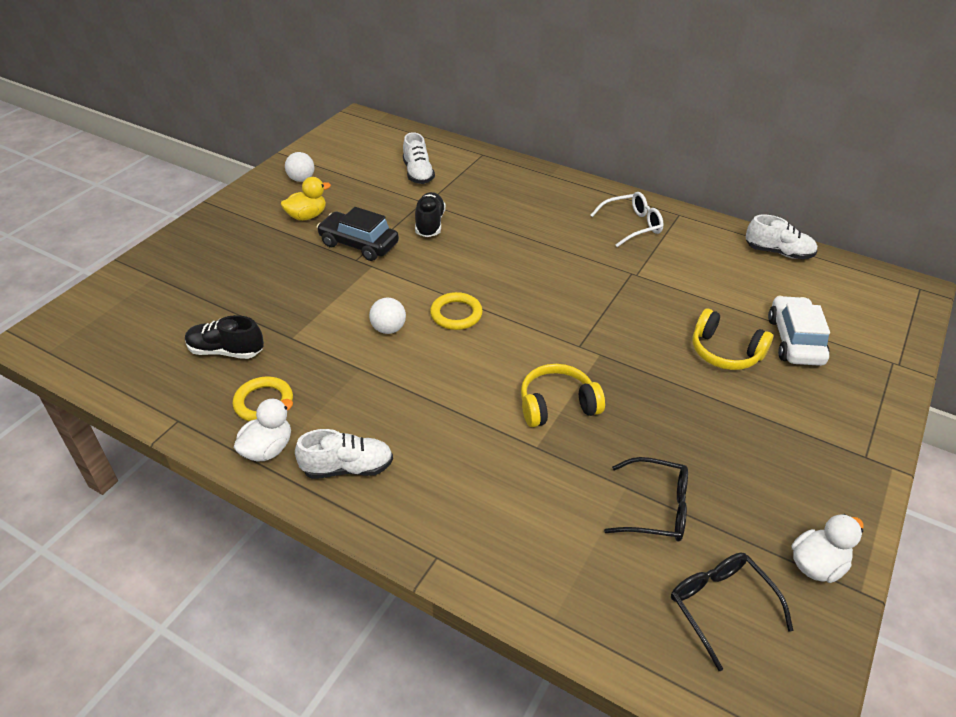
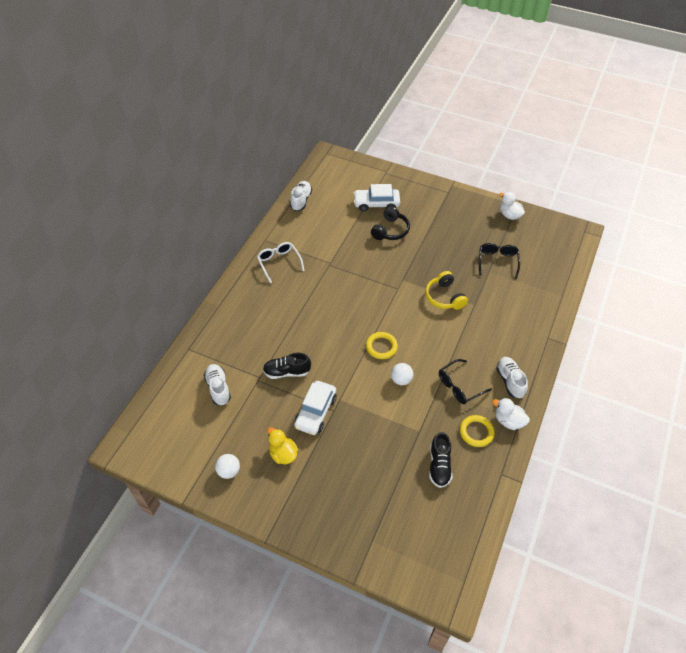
camera: 95 degrees left, 10 degrees up
(359, 244) = (315, 412): black car -> white car
(418, 174) = (218, 388): white shoe -> white shoe turned 90 degrees counterclockwise
(720, 605) = (538, 245): black glasses -> black glasses (459, 386)
(725, 352) = (390, 230): yellow headphones -> black headphones

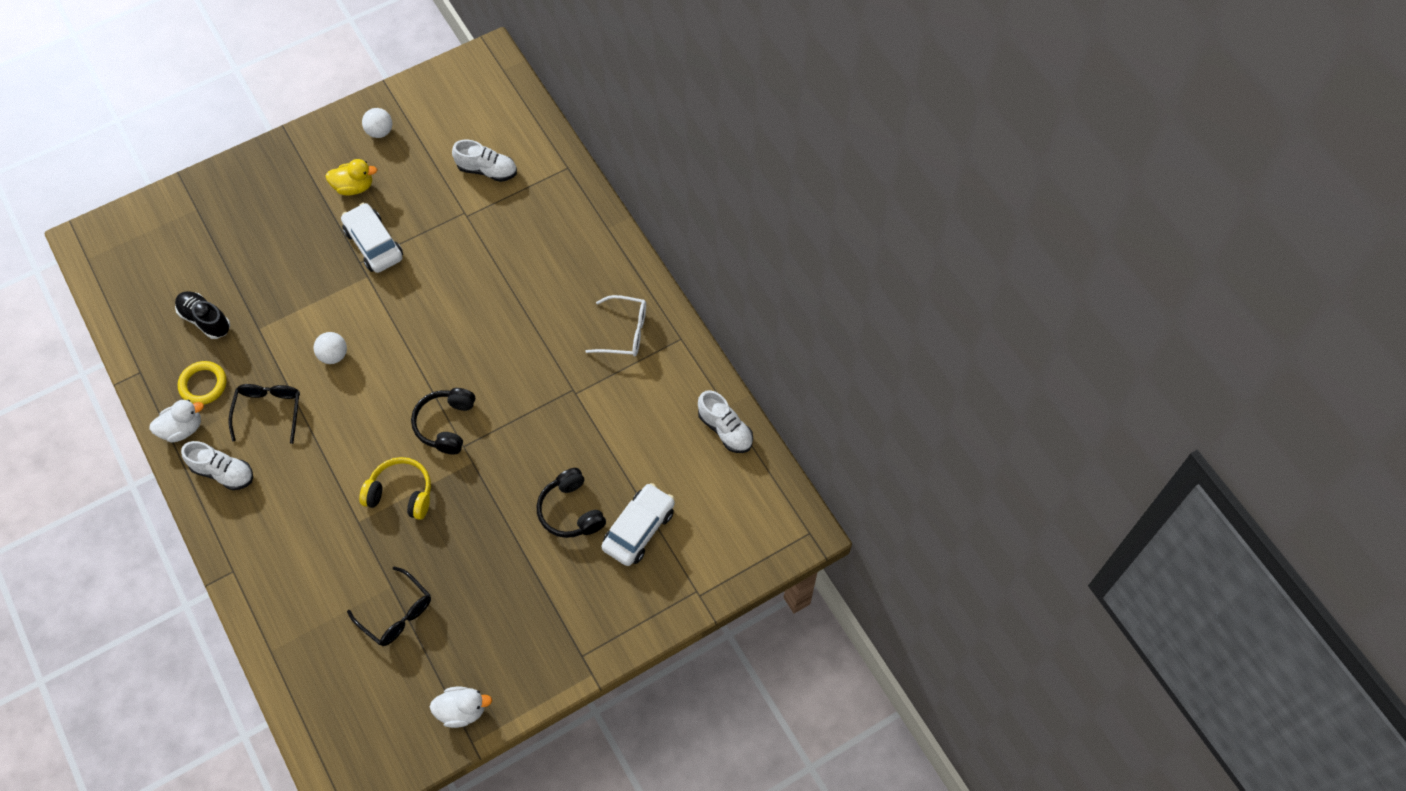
camera: 125 degrees right, 10 degrees up
(287, 372) = (449, 246): black shoe -> none
(381, 347) = (395, 365): yellow ring -> none
(393, 303) = (446, 424): none -> black headphones

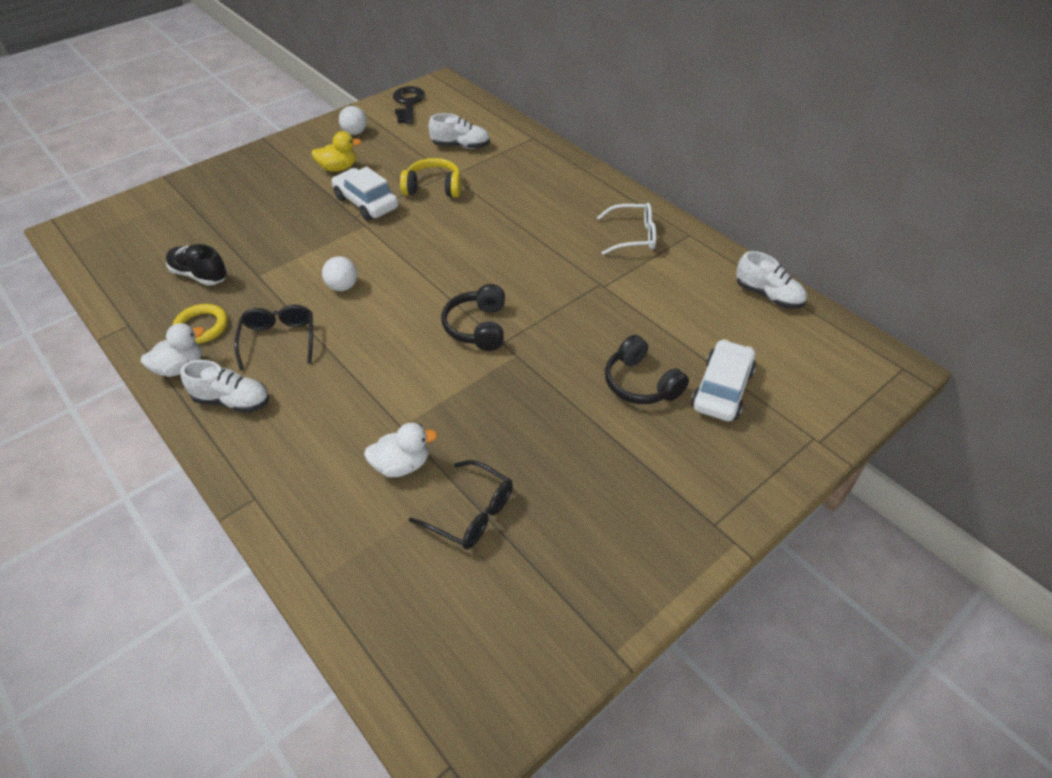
camera: 10 degrees left, 15 degrees down
(401, 493) = (445, 393): yellow headphones -> yellow headphones (433, 188)
(446, 89) = (408, 103): none -> black key
(462, 710) = (588, 612): white duck -> white duck (402, 465)

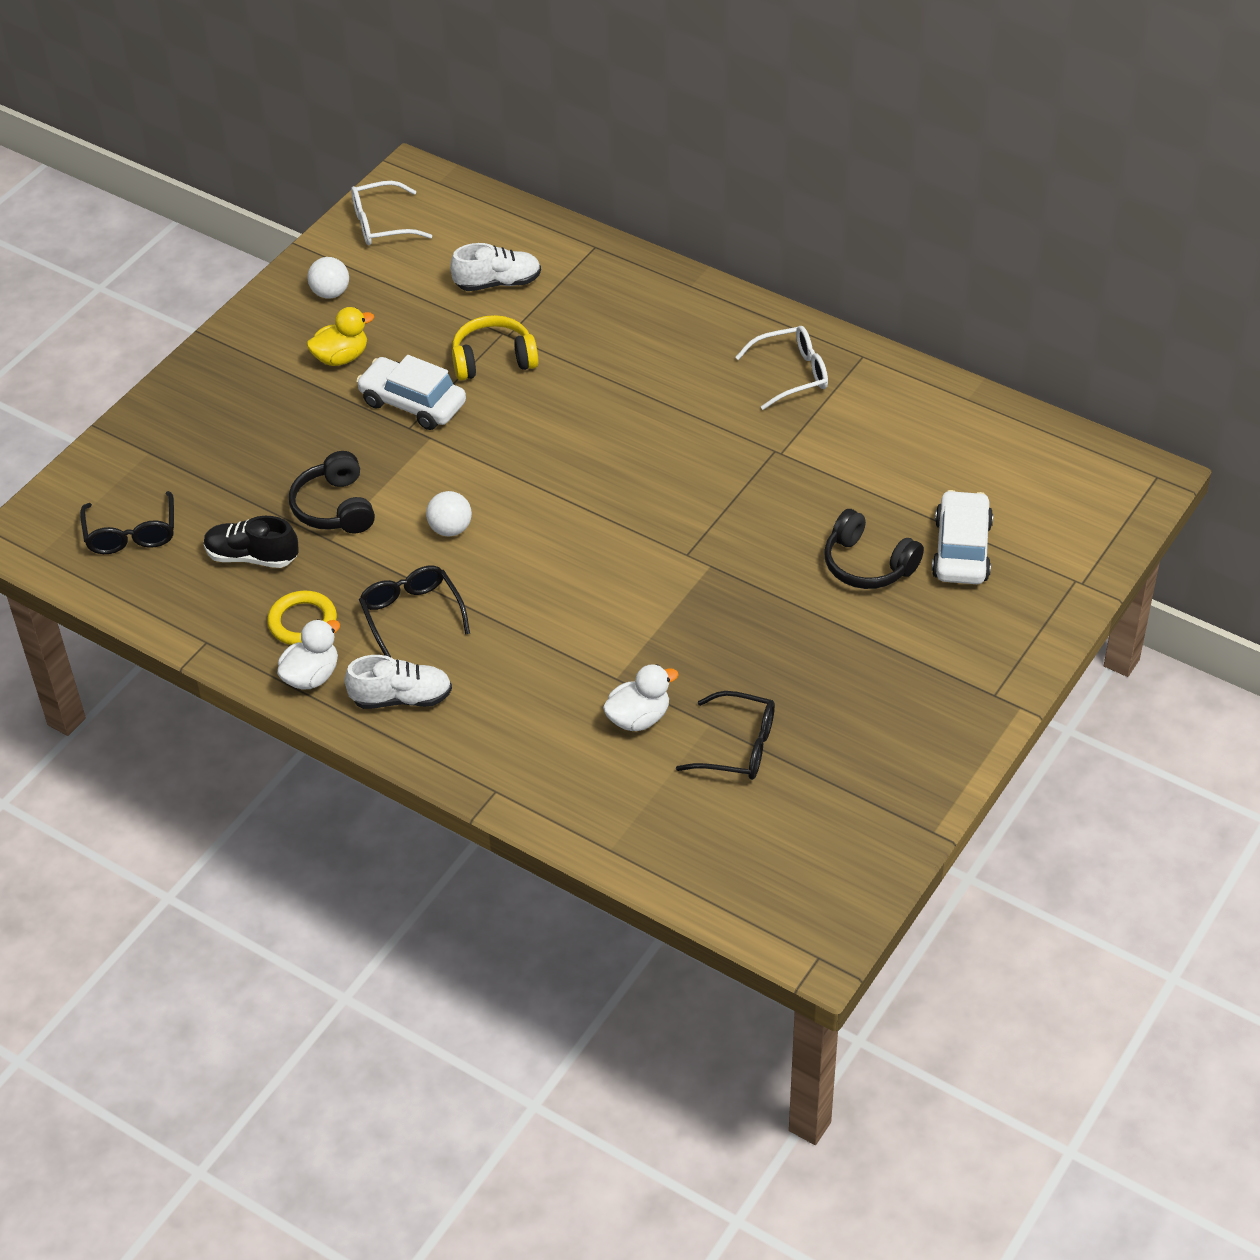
camera: 15 degrees left, 0 degrees up
(135, 243) = (131, 534): none -> black glasses
(408, 103) = (381, 224): black key -> white glasses
(477, 327) = (648, 542): black headphones -> black headphones (335, 507)
(768, 295) = (984, 420): white shoe -> none

